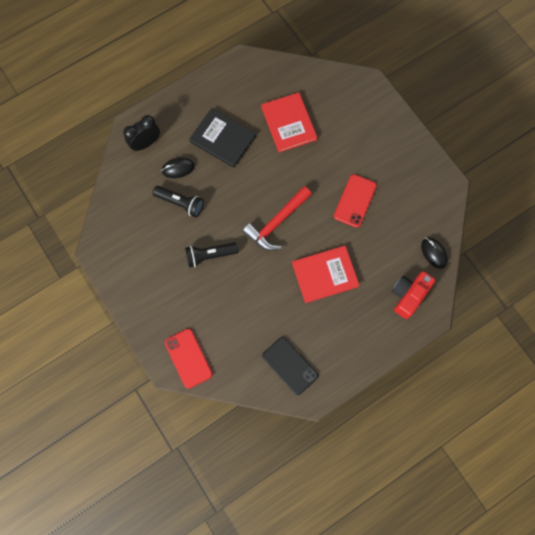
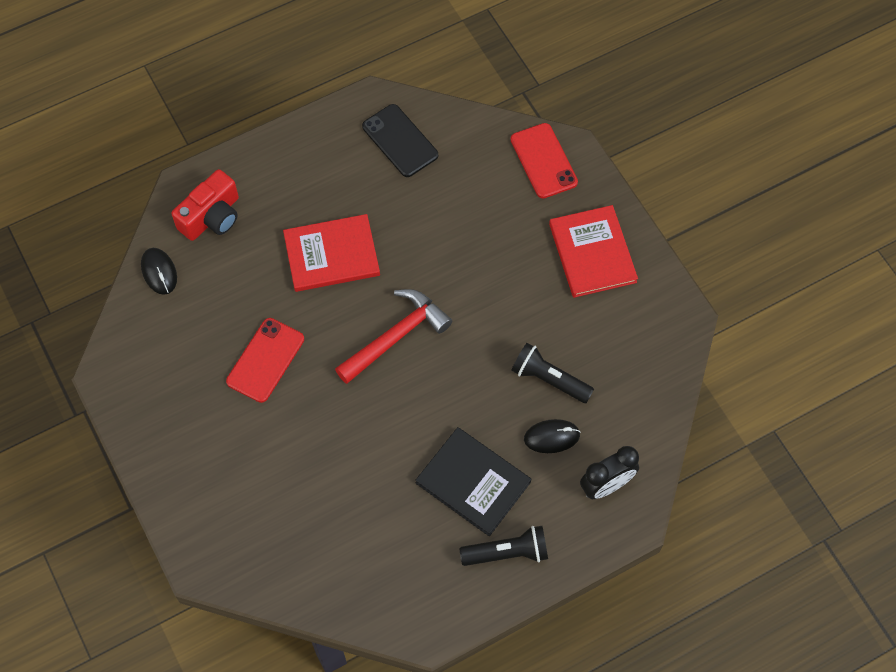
camera: 175 degrees left, 10 degrees down
(210, 255) = (505, 295): black flashlight -> black flashlight (507, 552)
(288, 123) = (356, 501): red book -> red book (592, 253)

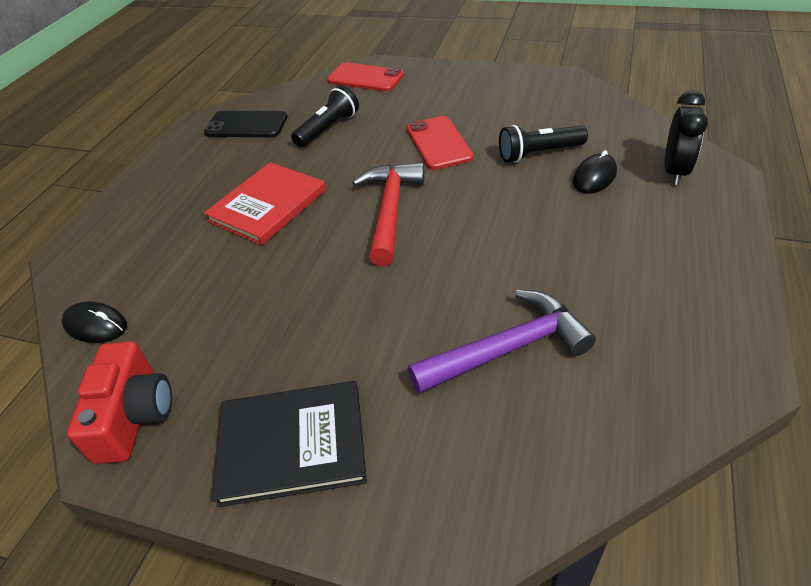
camera: 40 degrees left, 20 degrees down
(212, 217) = (118, 255): red camera -> red camera (134, 416)
(265, 360) = (291, 306): red phone -> red phone (439, 143)
(338, 502) = (507, 349): none -> purple hammer
(473, 482) = (590, 242): black book -> black book (292, 444)
(507, 552) = (691, 260): black flashlight -> black flashlight (328, 129)
(592, 253) = (462, 90): red book -> none

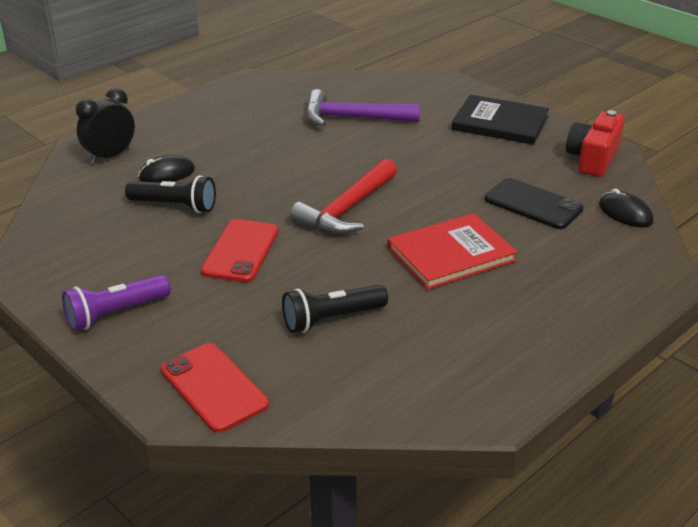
camera: 155 degrees left, 10 degrees down
(246, 125) = (426, 372): black phone -> black phone (533, 204)
(467, 83) = (116, 314): none -> purple flashlight

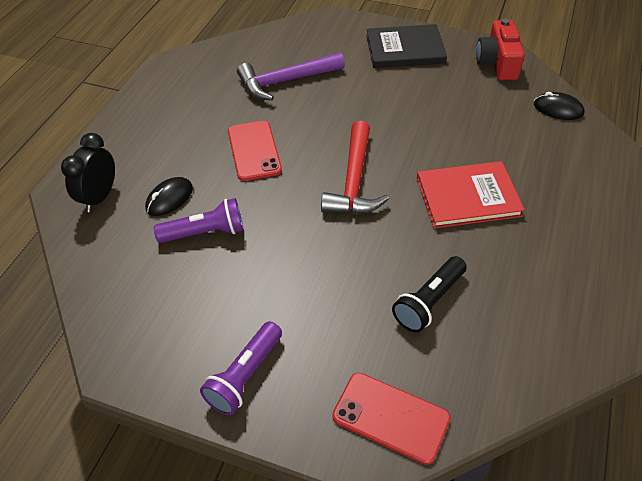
camera: 25 degrees left, 15 degrees up
(175, 206) = (205, 232): black flashlight -> purple flashlight
(240, 251) = (301, 260): red phone -> red phone (254, 151)
(451, 254) = (468, 197): red book -> red book turned 45 degrees clockwise
(533, 204) = (489, 124): black phone -> none

